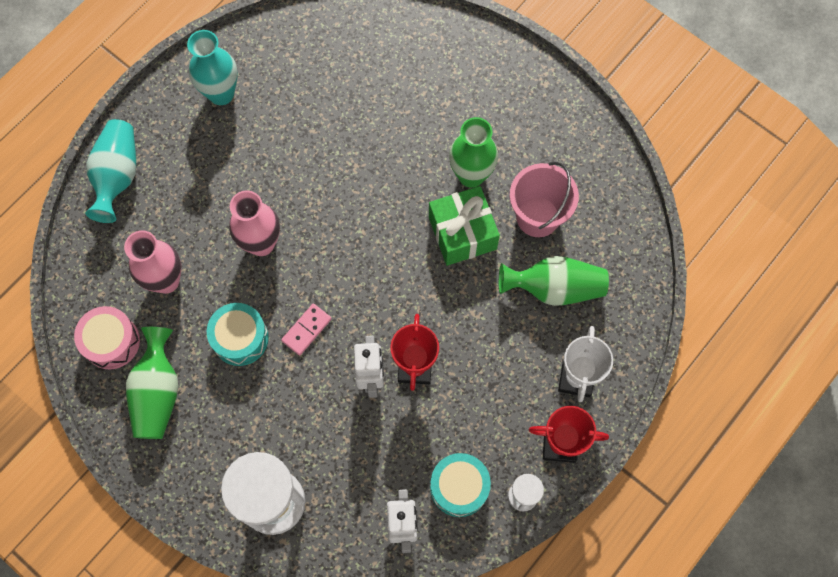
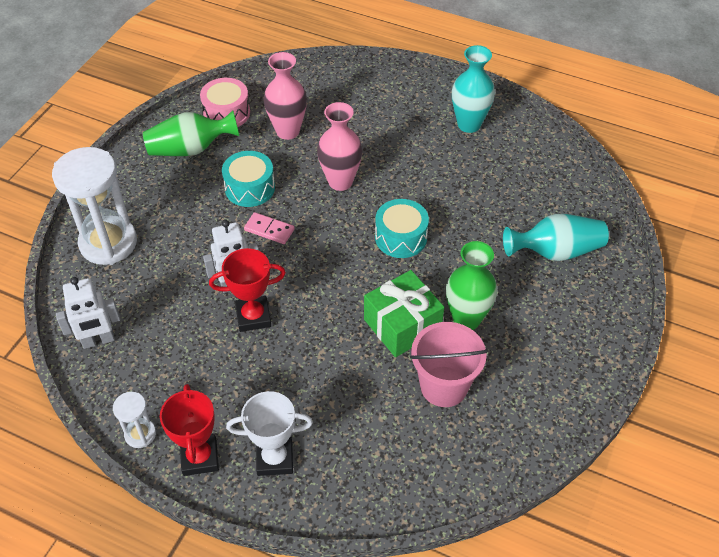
camera: 75 degrees right, 20 degrees down
(117, 176) = (368, 82): turquoise vase -> turquoise vase (555, 251)
(459, 487) = (141, 377): turquoise drum -> turquoise drum (401, 237)
(554, 288) = (369, 417): green vase -> none

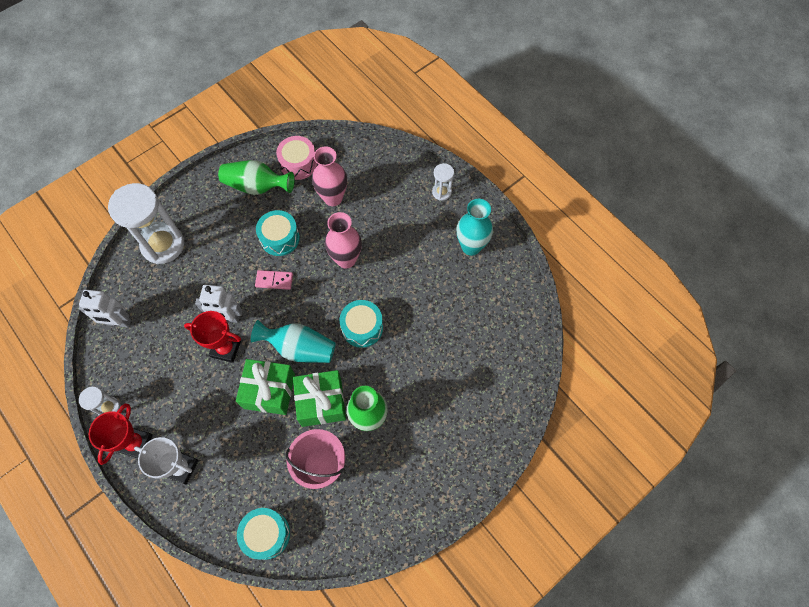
camera: 25 degrees right, 15 degrees up
(269, 230) = (274, 280): pink domino -> pink domino turned 45 degrees counterclockwise
(333, 338) = (269, 391): none -> green gift
(405, 88) = (441, 192): none -> white hourglass
(424, 482) = (266, 534): none -> turquoise drum
(555, 251) = (468, 390): turquoise vase -> turquoise vase (299, 348)

